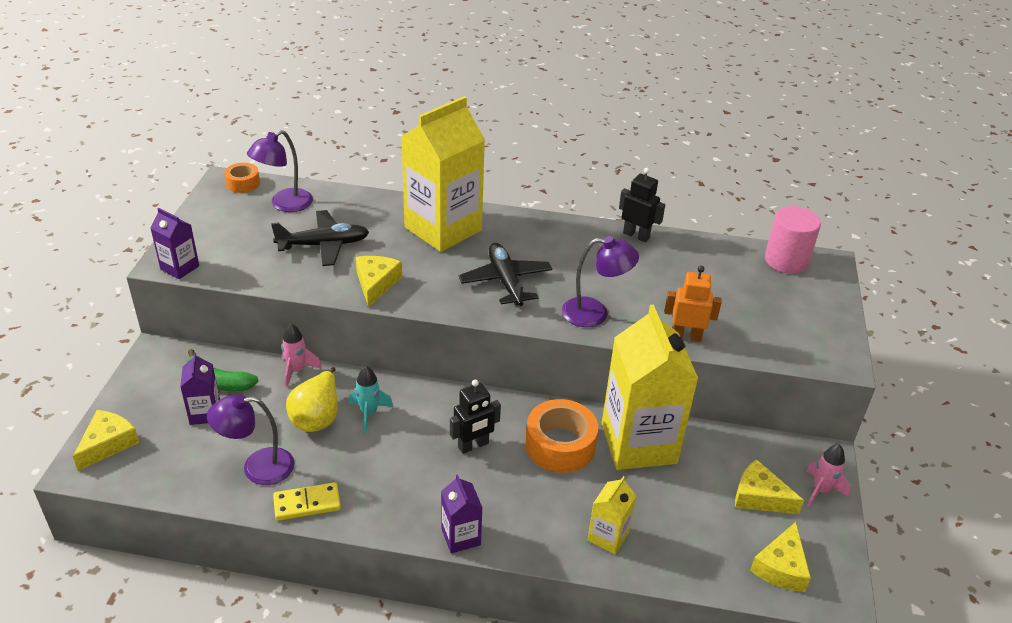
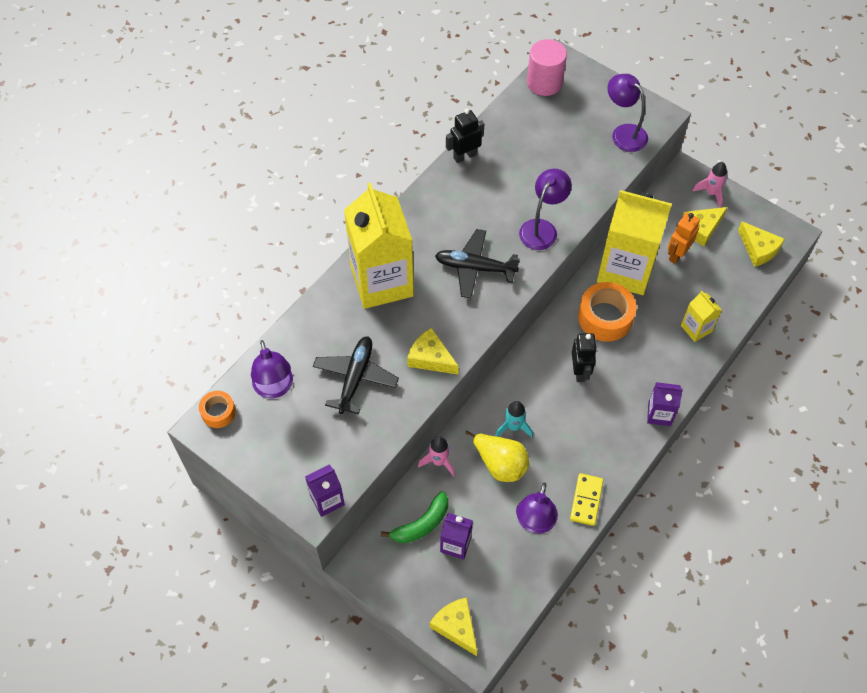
camera: 60 degrees left, 20 degrees up
(686, 336) = (594, 187): orange robot -> orange robot (677, 254)
(783, 338) = (624, 133): none -> purple lamp

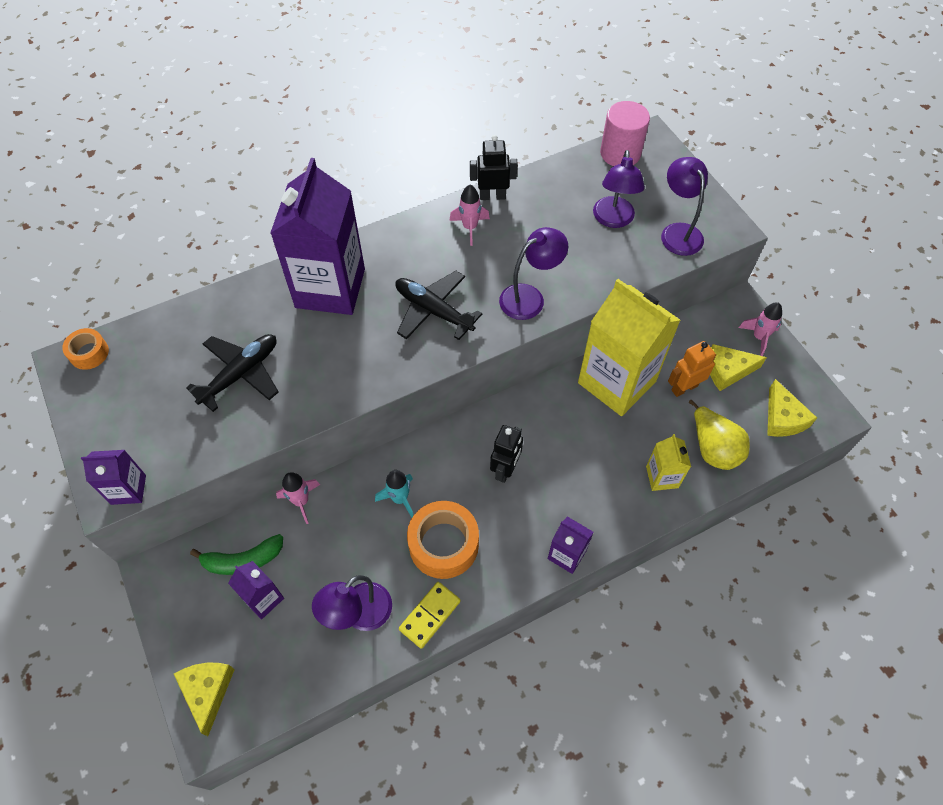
camera: 25 degrees right, 0 degrees up
(275, 388) = (157, 352): purple lamp -> purple lamp (613, 219)
(382, 282) = (330, 288): yellow carton -> purple carton
(430, 358) = (329, 385): yellow cheese -> none
(462, 189) = (470, 227): none -> pink rocket
(500, 464) = (362, 533): yellow pear -> yellow pear (713, 448)
(605, 317) = (566, 423): orange tape -> orange tape (443, 544)

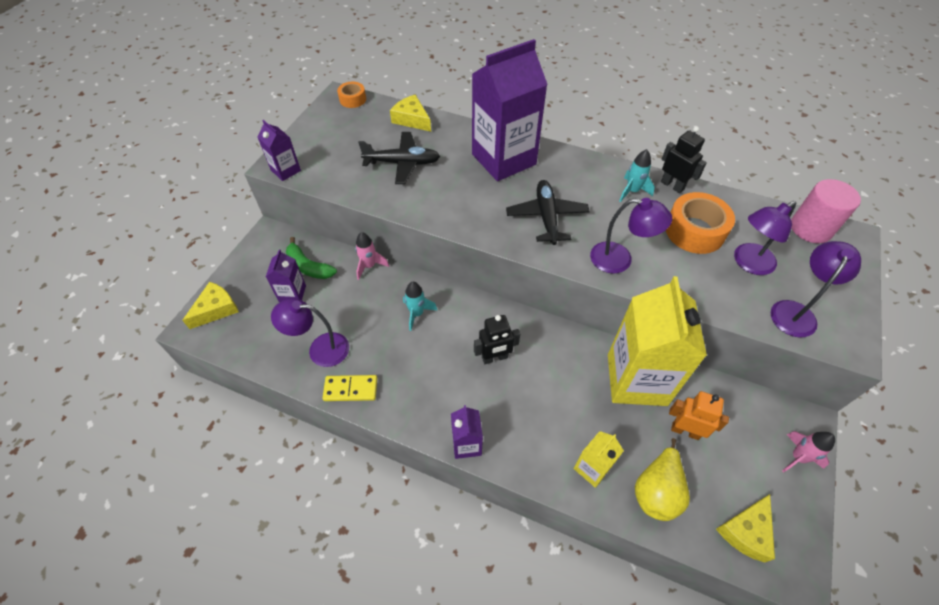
camera: 50 degrees right, 5 degrees down
(443, 544) = (407, 361): orange tape -> orange tape (694, 231)
(470, 227) = (632, 191): pink rocket -> turquoise rocket
(727, 370) = (737, 453): yellow cheese -> yellow cheese (412, 119)

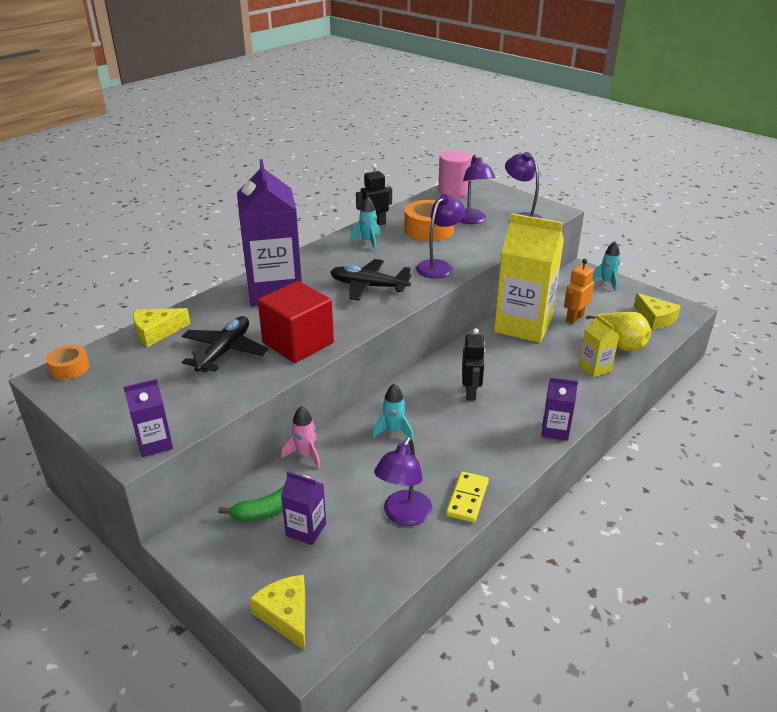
camera: 70 degrees left, 20 degrees down
(432, 200) = (298, 343): none -> red cube
(797, 457) = (606, 282): pink rocket -> turquoise rocket

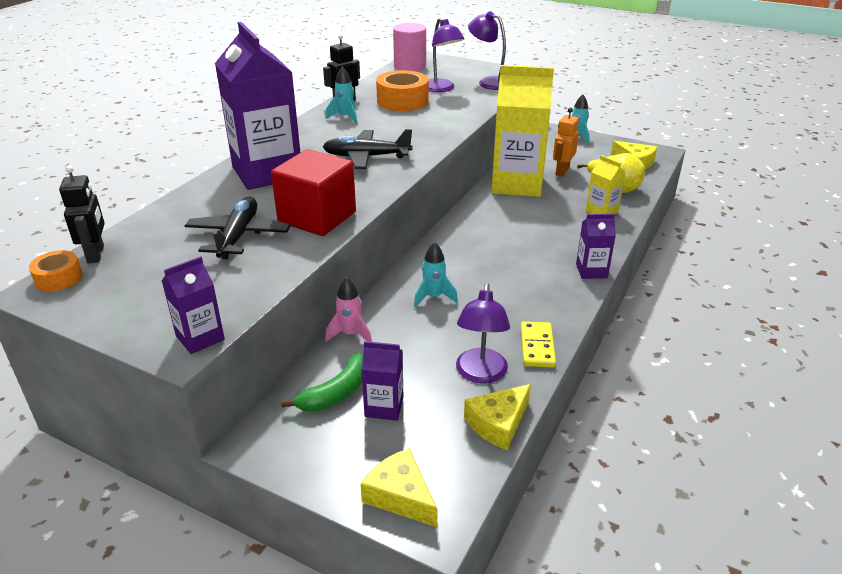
camera: 15 degrees left, 0 degrees up
(156, 332) = (149, 228): yellow cheese -> yellow cheese (498, 423)
(439, 266) = (429, 131): purple lamp -> none
(471, 392) = (495, 250): black robot -> black robot (96, 254)

